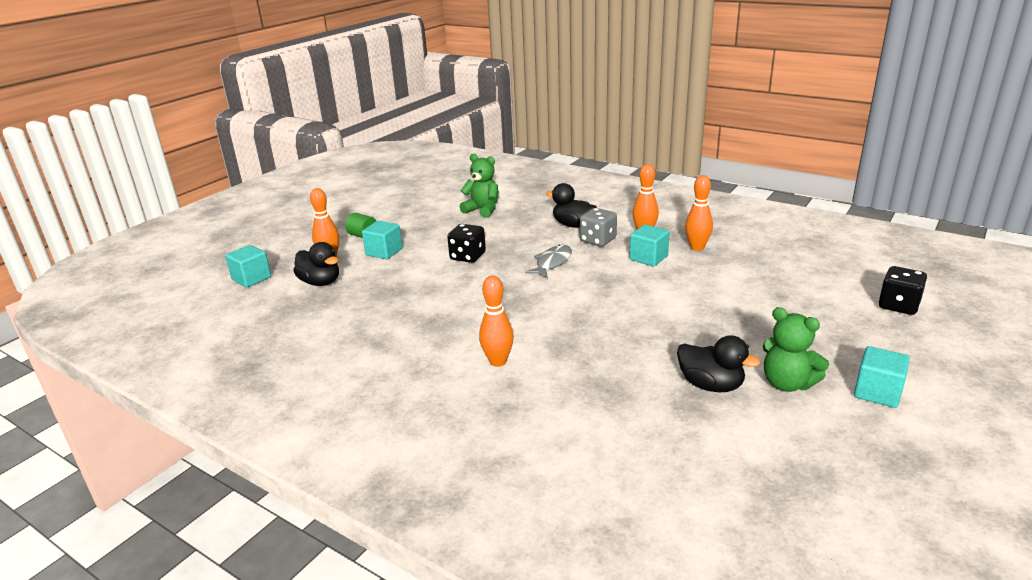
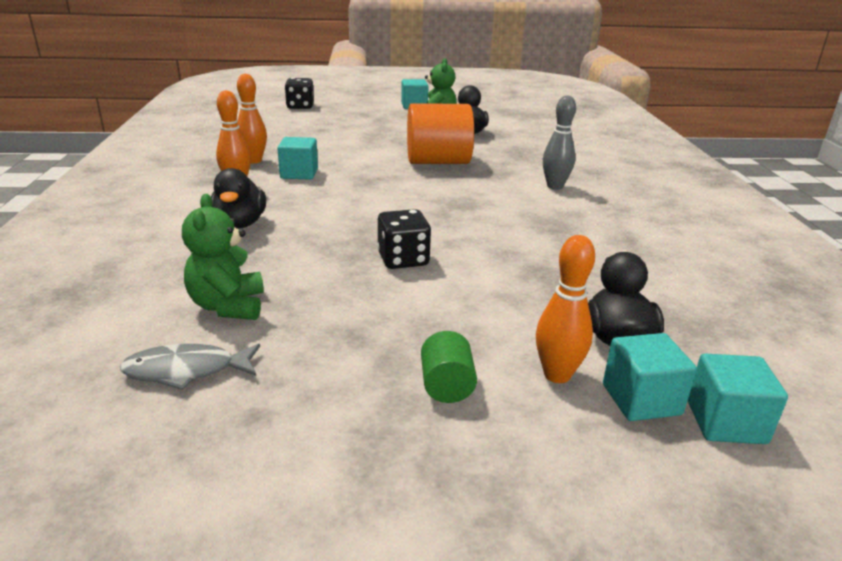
camera: 130 degrees left, 0 degrees up
(384, 252) = (470, 330): turquoise cube -> turquoise cube (641, 400)
(498, 361) = (555, 186): orange bowling pin -> grey bowling pin
(552, 263) = (360, 209): grey fish -> grey fish (186, 371)
(598, 240) = (276, 201): grey dice -> none
(621, 326) = (438, 162): none -> orange cylinder

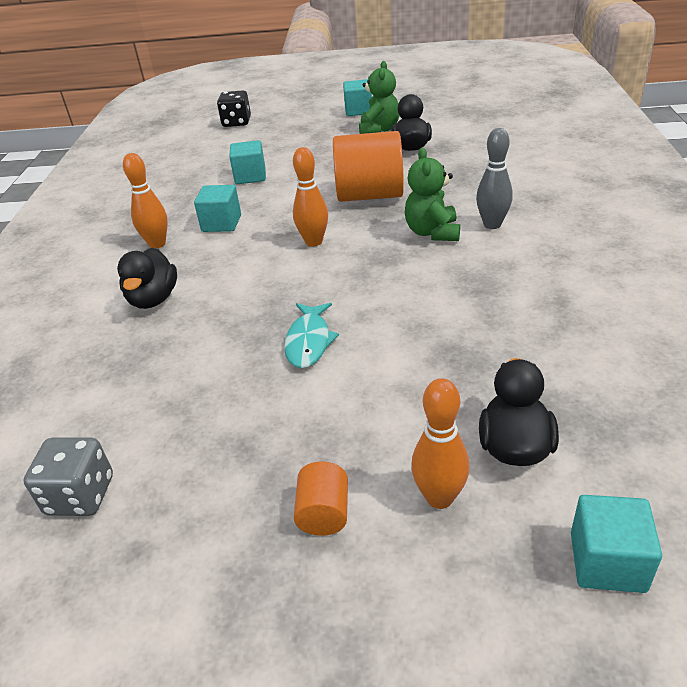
camera: 10 degrees right, 10 degrees up
(186, 371) = (80, 495): grey fish -> grey dice
(228, 306) = (128, 411): green teddy bear -> green teddy bear (432, 232)
(254, 161) = (178, 208): orange bowling pin -> orange bowling pin (314, 242)
(403, 259) = (309, 342): black dice -> turquoise fish
(446, 386) = (324, 513): green cylinder -> orange cylinder
(641, 400) = (522, 531): turquoise cube -> turquoise cube (250, 176)

